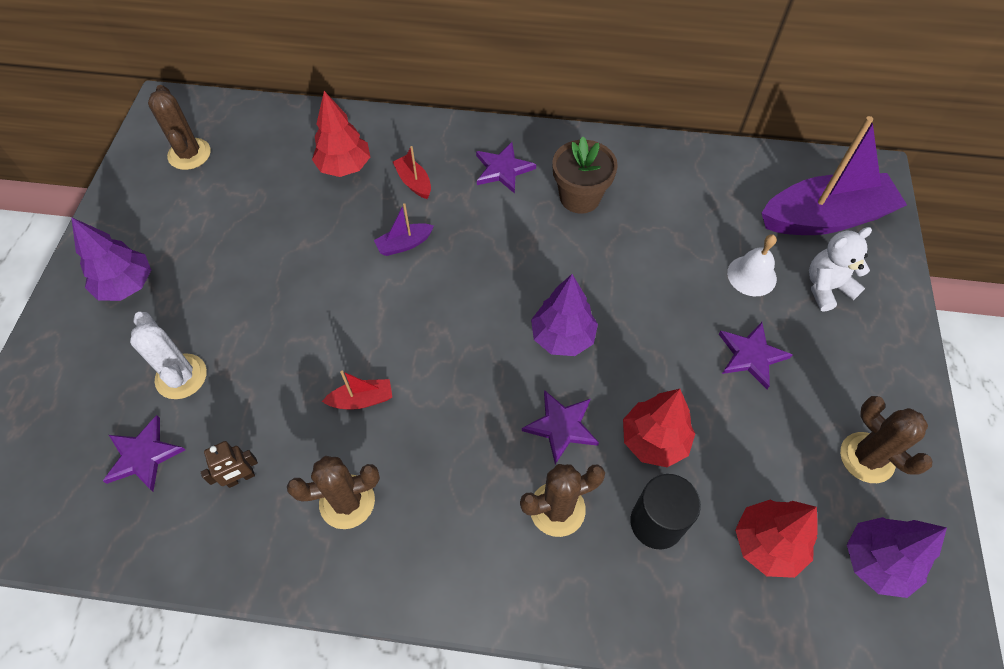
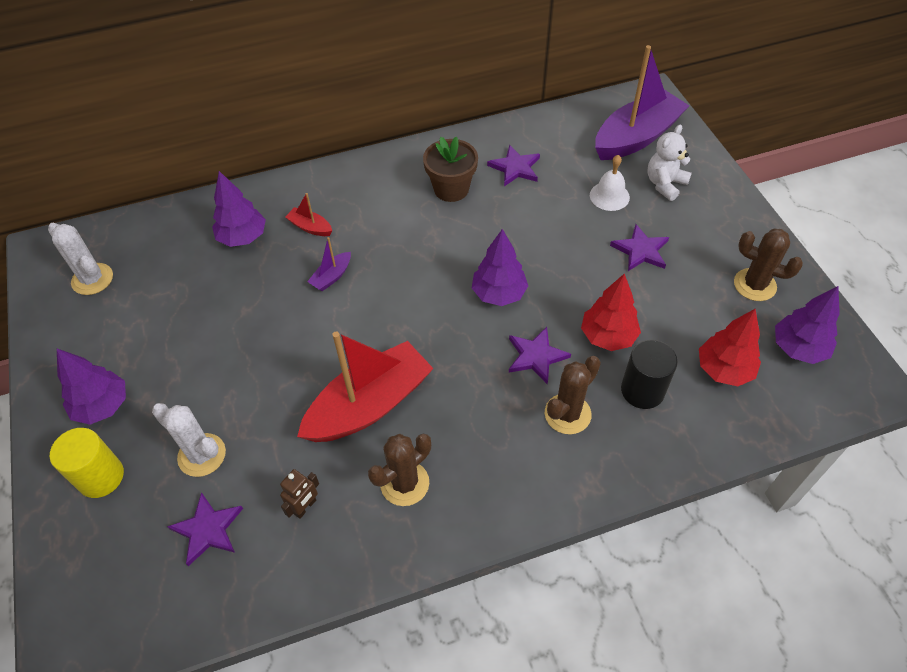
camera: 25 degrees left, 5 degrees down
(86, 355) = (100, 477): none -> yellow cylinder
(189, 154) = (92, 279): brown cactus -> white cactus
(345, 167) = (243, 237): red tree -> purple tree
(362, 400) = (369, 405): red boat -> red boat, size x2.38
(503, 169) = (378, 191): purple star -> purple star (515, 168)

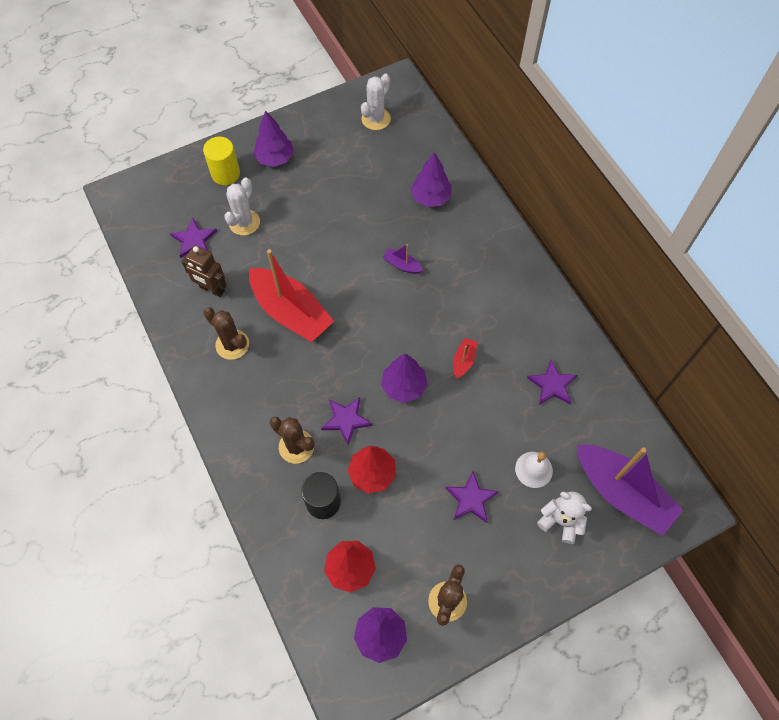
camera: 80 degrees right, 10 degrees up
(305, 507) = (212, 289): brown robot -> brown robot, size x1.53
(310, 227) = (449, 240): red boat -> red boat (463, 360)
(451, 189) = (514, 335): brown flower pot -> none

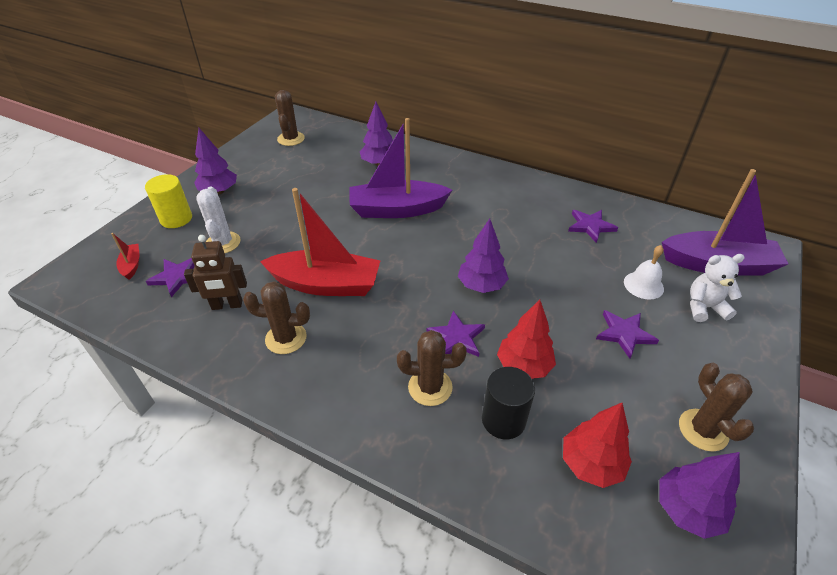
camera: 35 degrees left, 20 degrees down
(376, 119) = (291, 139): white cactus -> brown cactus
(402, 265) = (397, 209): purple boat -> purple boat, size x2.38
(463, 360) = (510, 244): red boat -> red boat (131, 265)

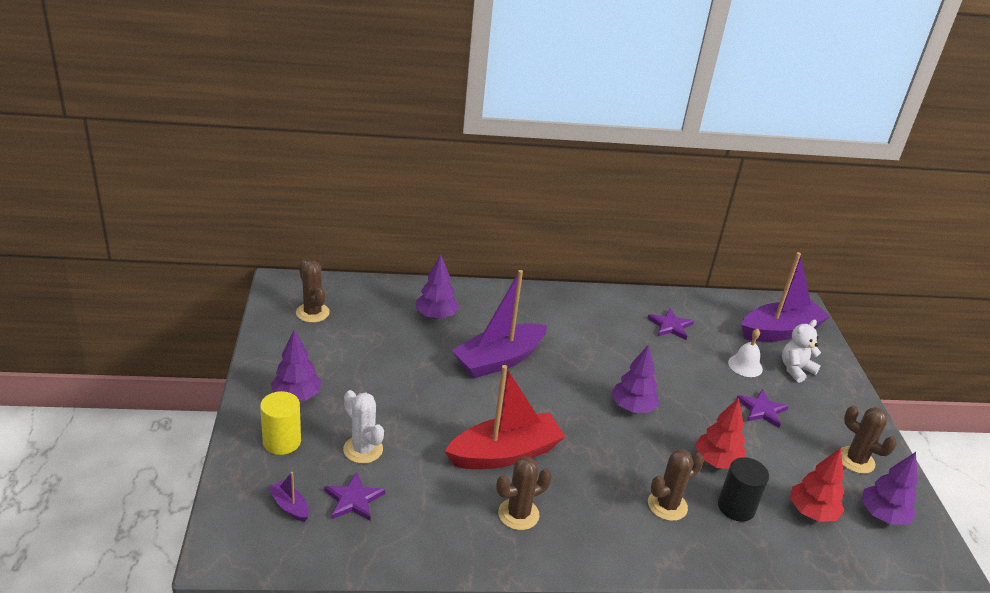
camera: 35 degrees left, 10 degrees down
(131, 265) = (290, 506): red boat -> purple boat
(227, 305) = (434, 507): brown robot -> none
(456, 337) = (651, 458): purple star -> none

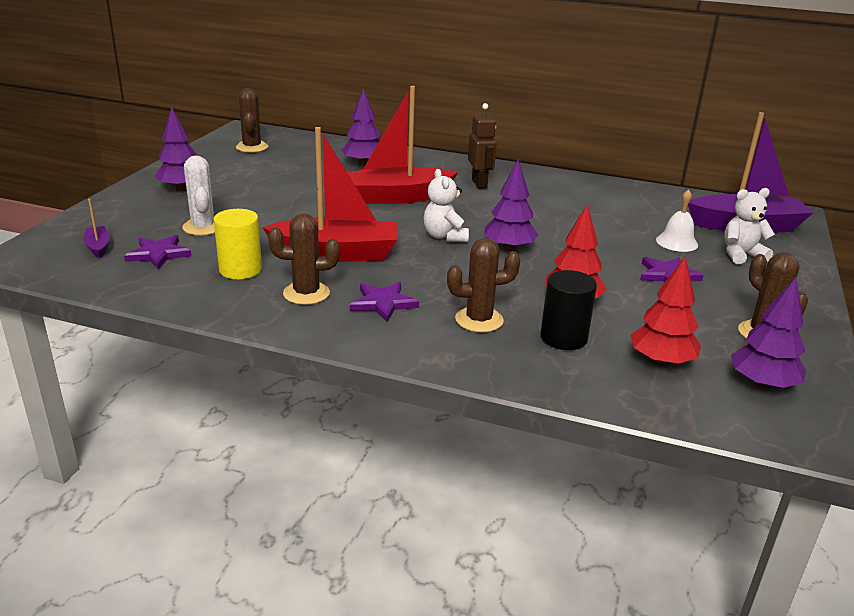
camera: 25 degrees right, 5 degrees down
(282, 441) = (138, 210): yellow cylinder -> yellow cylinder (240, 270)
(499, 360) = (396, 197): purple boat -> red boat
(553, 322) = (479, 183): none -> brown robot
(574, 405) = (445, 236): none -> white teddy bear
(670, 326) = (610, 204): purple star -> purple star (383, 303)

